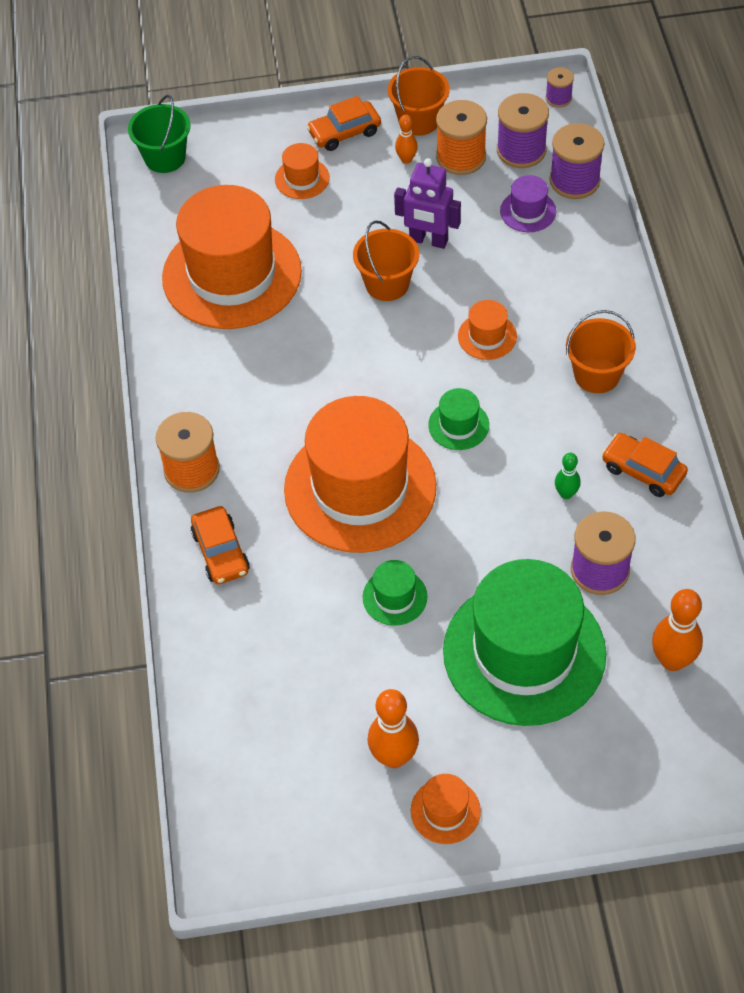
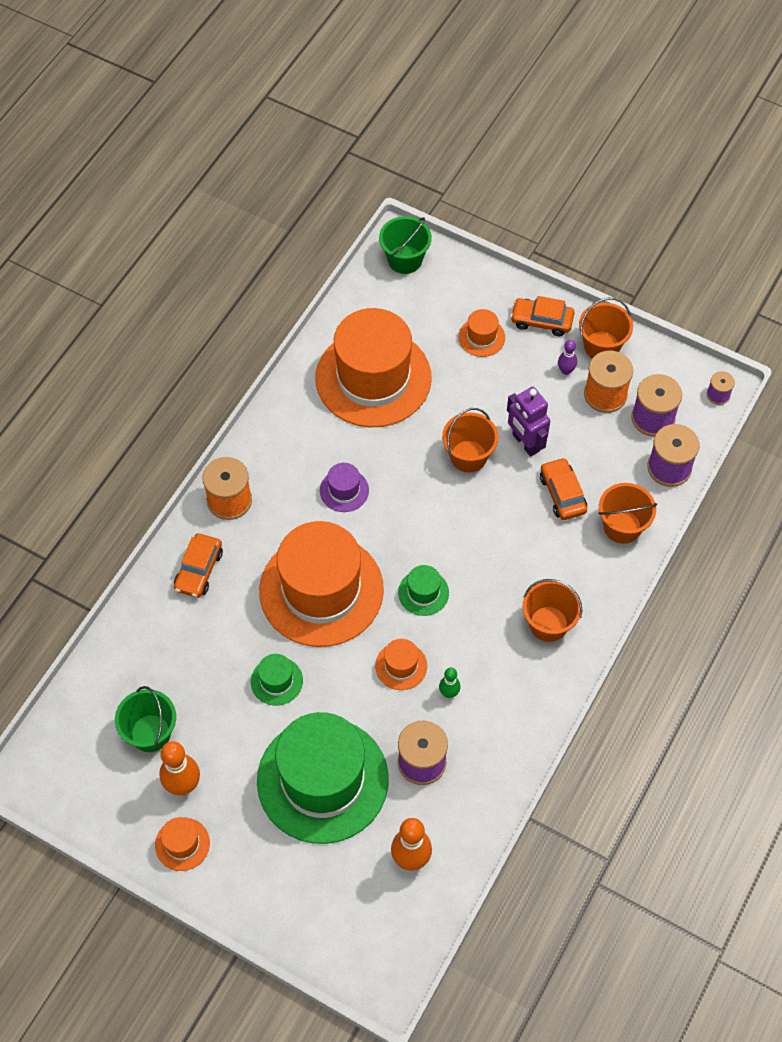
camera: 35 degrees right, 5 degrees up
(314, 733) = (150, 733): none -> green bucket
(406, 159) = (566, 371): orange bowling pin -> purple bowling pin
(487, 336) = (500, 542): orange hat -> orange hat (401, 666)
(528, 211) = (614, 468): purple hat -> purple hat (344, 490)
(581, 253) = (622, 526): none -> orange bucket
(643, 471) = (515, 715): orange car -> orange car (562, 494)

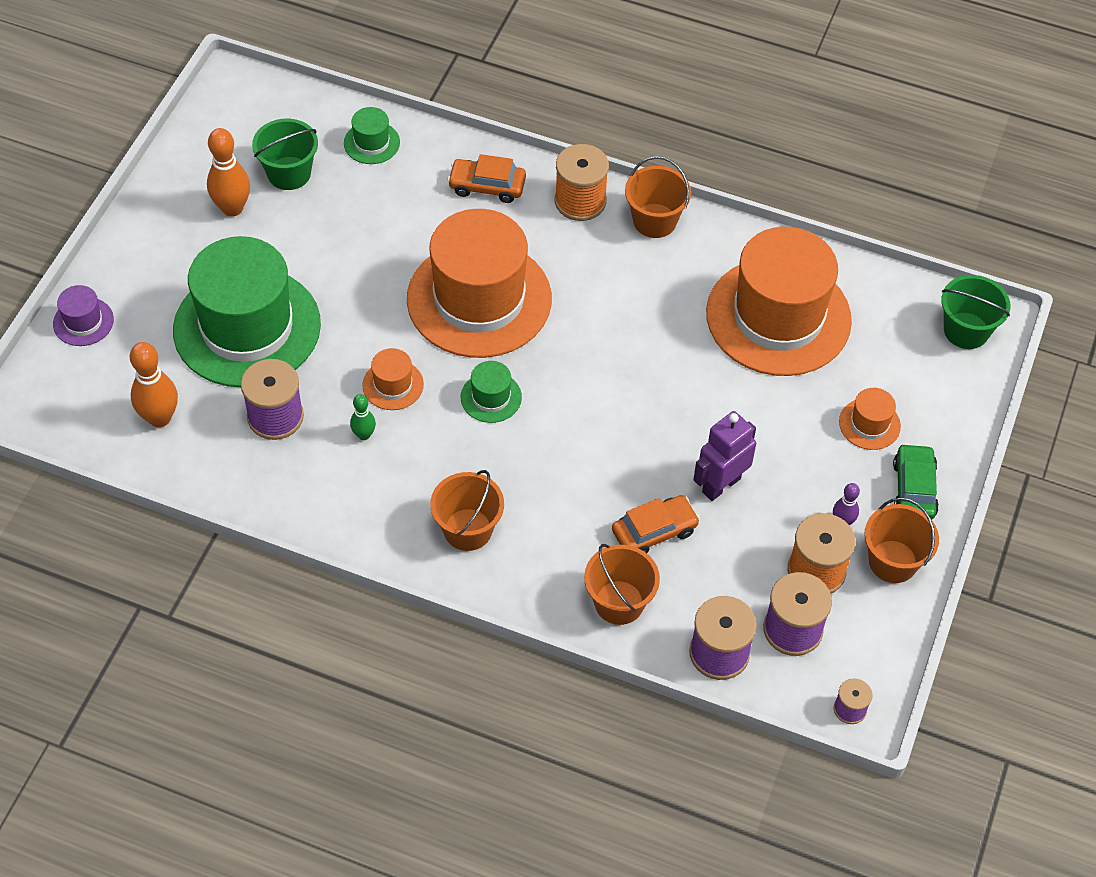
camera: 80 degrees right, 5 degrees down
(182, 844) = (167, 217): orange hat -> none
(276, 681) = (361, 272): green hat -> green hat (371, 143)
(344, 490) = (614, 305): purple hat -> purple hat (83, 322)
(468, 456) = (688, 425): orange bucket -> orange bucket (654, 221)
(541, 321) = (914, 489): orange car -> green car

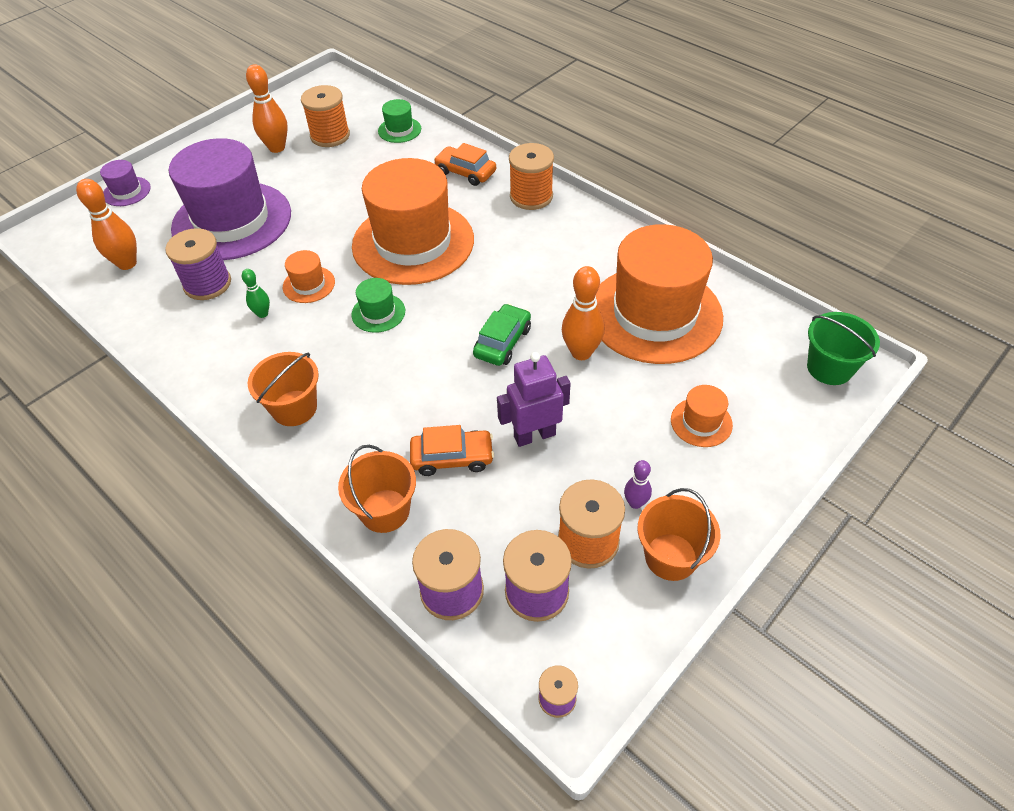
camera: 25 degrees right, 5 degrees down
(247, 327) = (232, 221): green hat -> purple hat
(289, 173) = (330, 136): green bucket -> orange spool
(654, 221) = (583, 222): orange bucket -> none
(724, 382) = (581, 352): none -> orange bowling pin
(914, 489) = (721, 493): green car -> green car (502, 342)

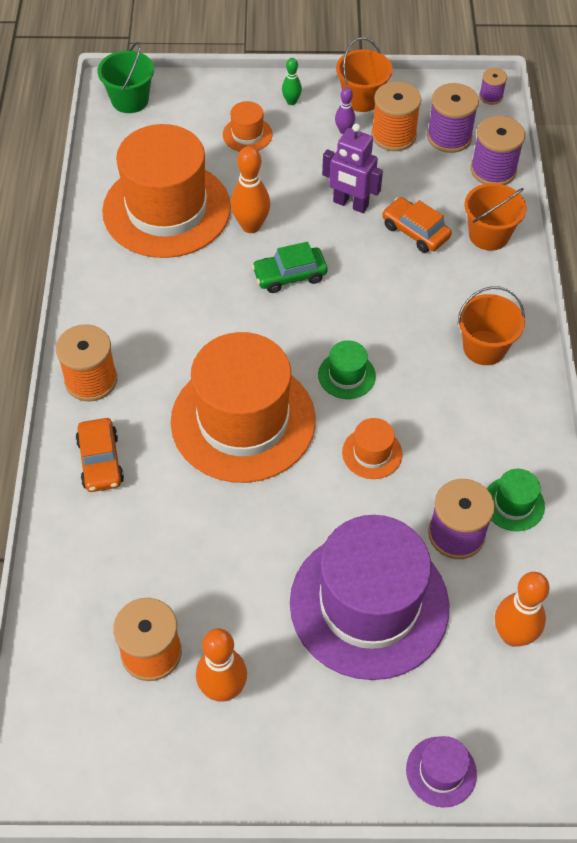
camera: 135 degrees left, 5 degrees up
(262, 314) = (436, 455): green bowling pin -> green bowling pin (291, 101)
(399, 130) = (78, 588): green hat -> green hat (513, 504)

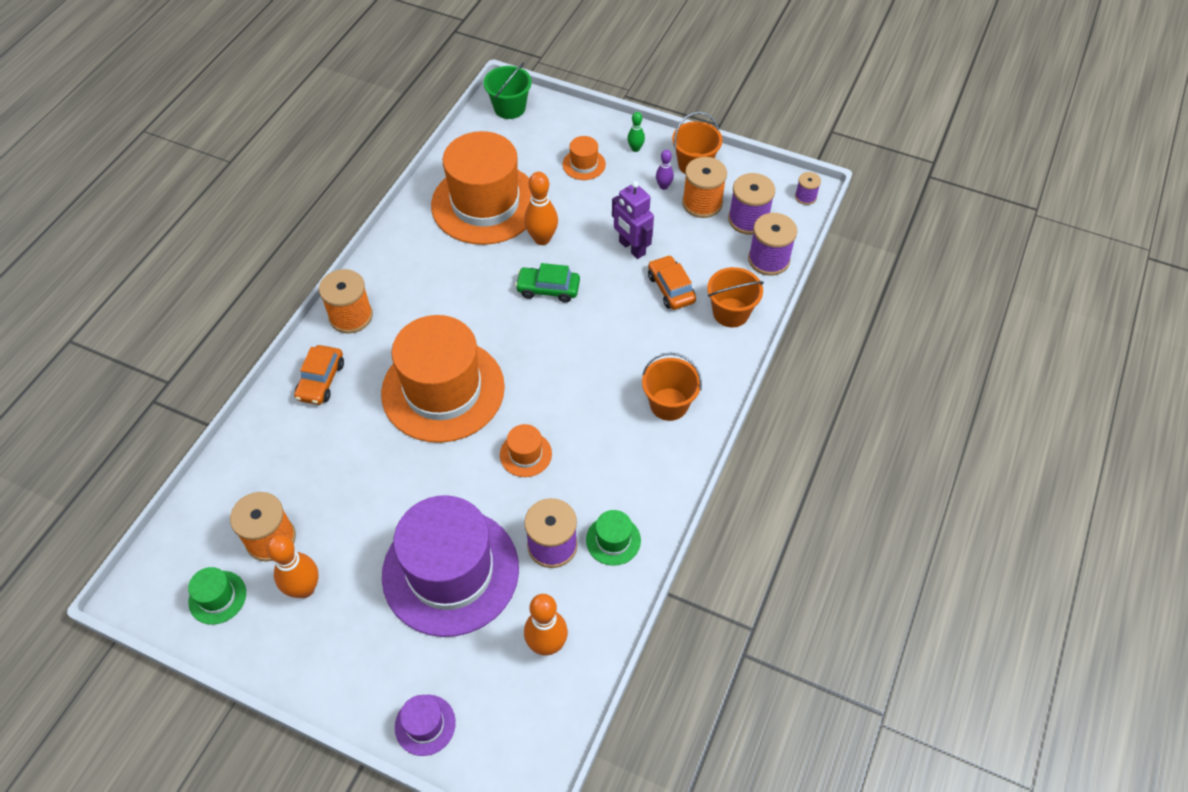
camera: 25 degrees right, 0 degrees up
(346, 375) = (544, 385): green hat -> green hat (217, 597)

